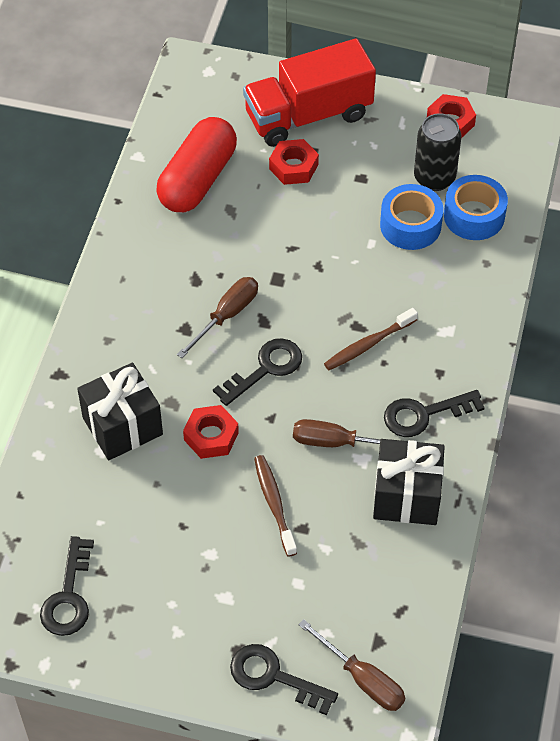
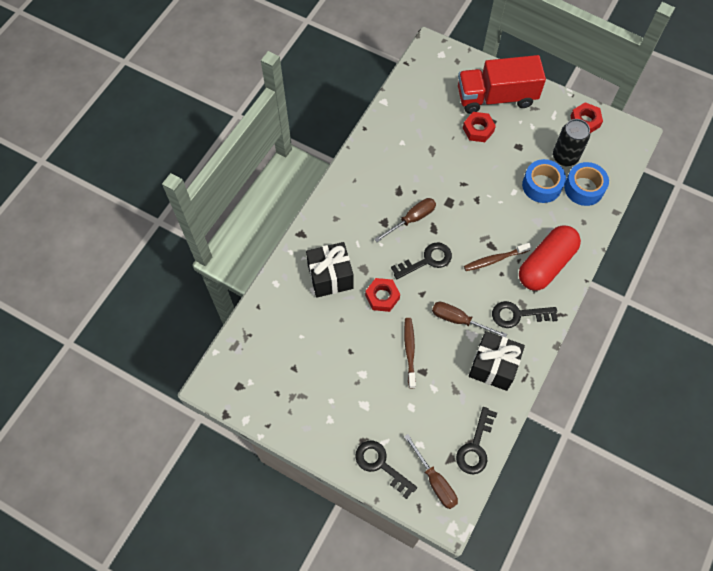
camera: 15 degrees right, 10 degrees up
(68, 596) = (270, 379): black key -> black key (475, 447)
(198, 179) = (416, 125): red capsule -> red capsule (546, 264)

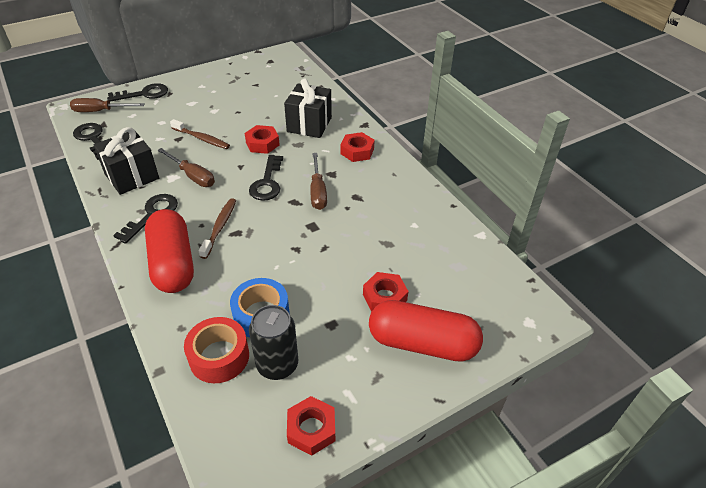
camera: 120 degrees right, 20 degrees down
(343, 219) = (357, 151): none -> red nut
(459, 320) = (192, 176): brown screwdriver -> brown screwdriver turned 75 degrees clockwise
(496, 97) = (422, 343): red truck -> red capsule
(584, 188) = (219, 357): blue tape -> red tape

